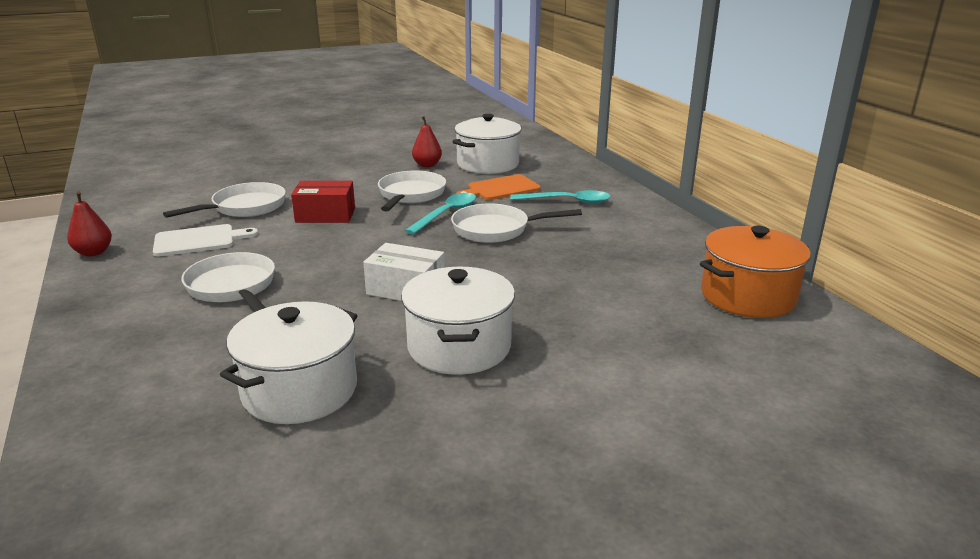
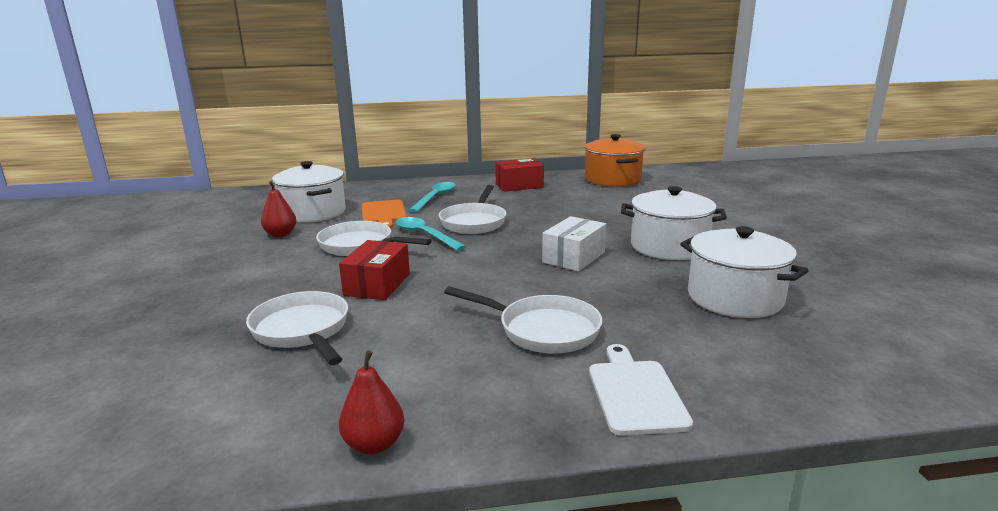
camera: 75 degrees left, 5 degrees down
(198, 240) = (393, 357): white cutting board -> white cutting board (635, 393)
(233, 288) = (543, 330): white pan -> white pan turned 135 degrees counterclockwise
(653, 237) = (519, 185): none -> red box

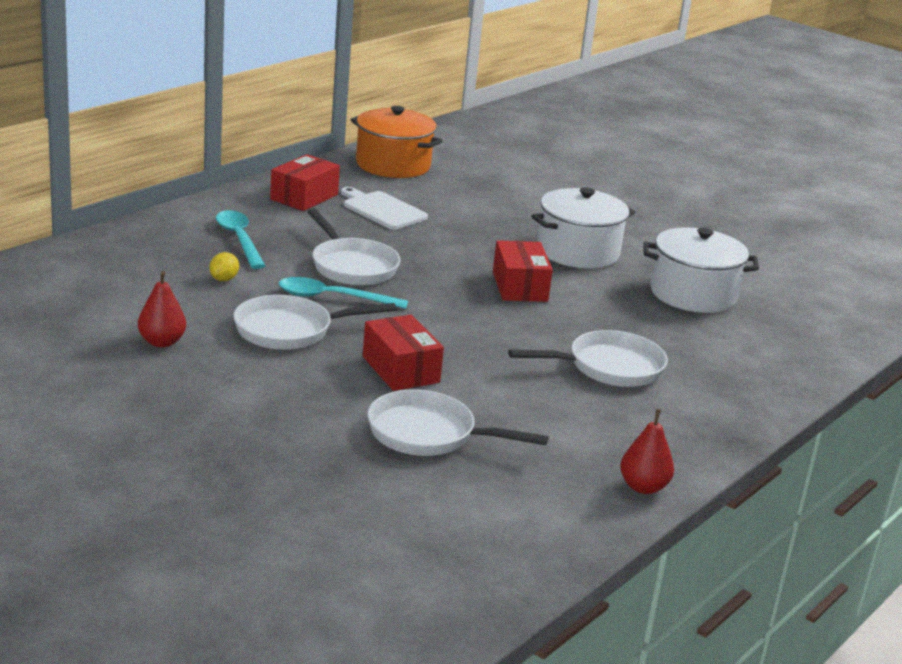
camera: 45 degrees left, 5 degrees up
(313, 212) = (129, 300): white pot -> none
(383, 213) = (224, 279): orange cutting board -> yellow lemon
(574, 257) = (520, 286): white box -> red box
(635, 393) = (734, 394): white cutting board -> white cutting board (382, 210)

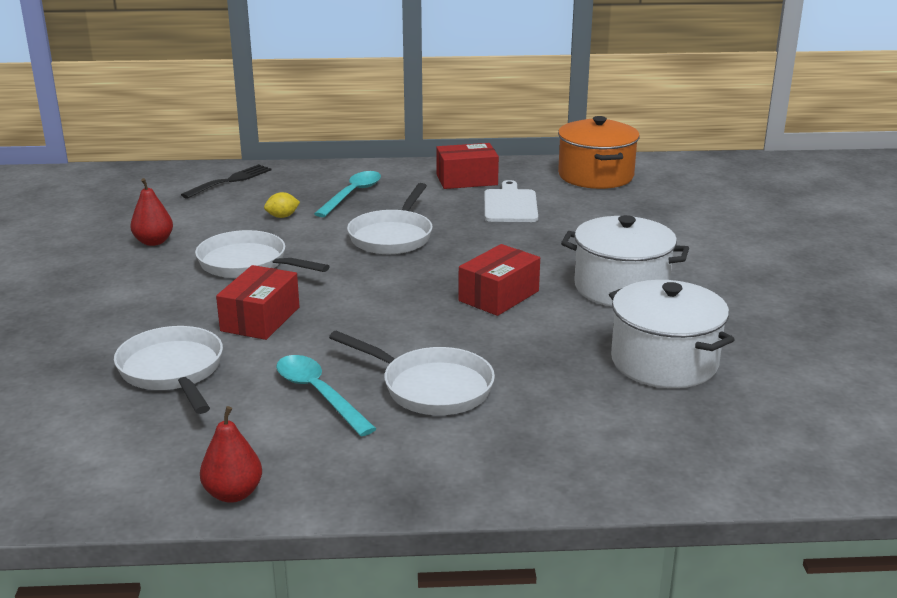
camera: 50 degrees right, 0 degrees up
(95, 261) = (230, 181): none -> black fork
(333, 298) = (327, 253): turquoise spoon -> turquoise spoon (318, 394)

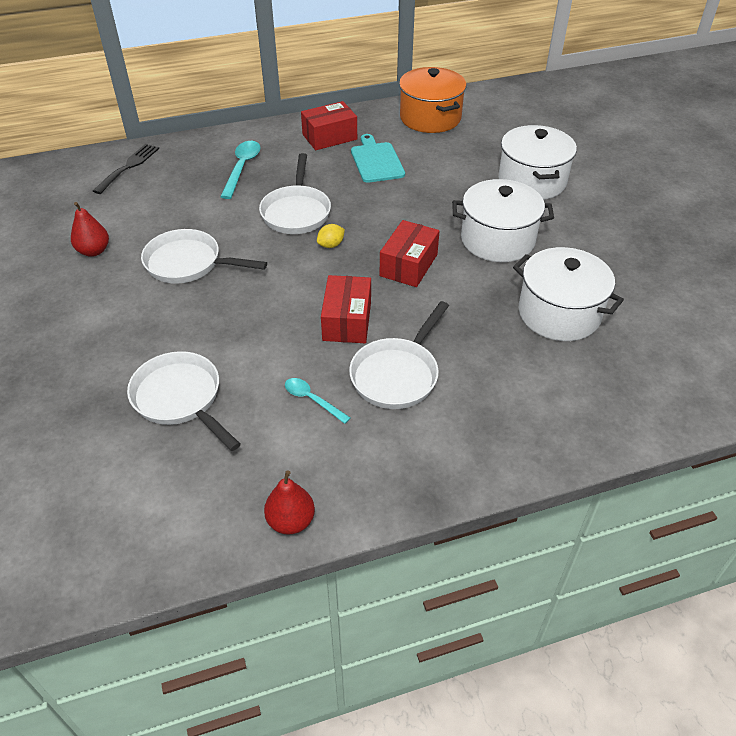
camera: 15 degrees left, 20 degrees up
(260, 319) = (227, 325): red box -> red box (347, 321)
(282, 216) = (193, 203): yellow lemon -> yellow lemon (331, 245)
(318, 394) = (312, 400): turquoise spoon -> turquoise spoon, size x0.62
(431, 387) = (397, 375): white pan -> white pan turned 105 degrees clockwise
(510, 205) = (376, 161): white cutting board -> turquoise cutting board
(693, 242) = (532, 181): none -> white pot

